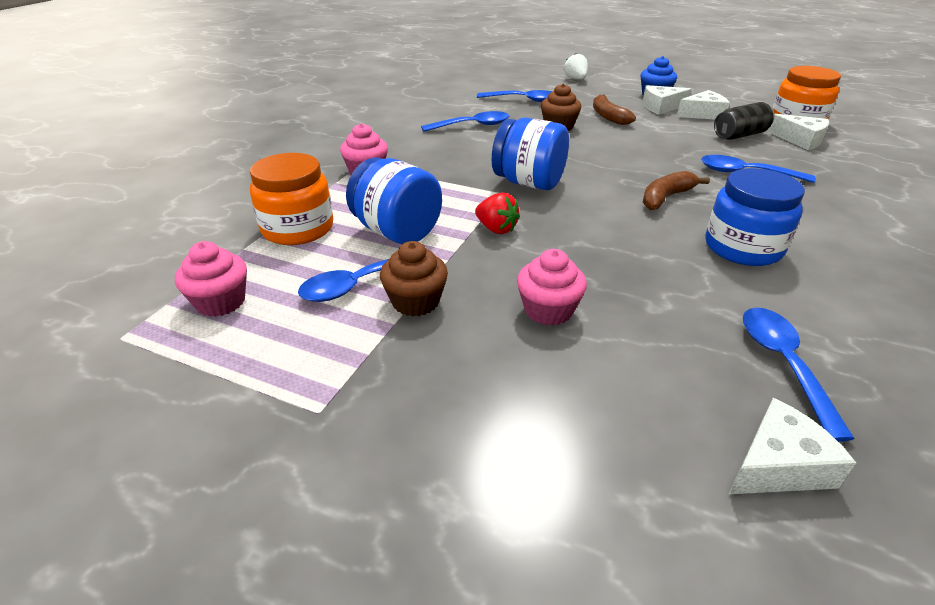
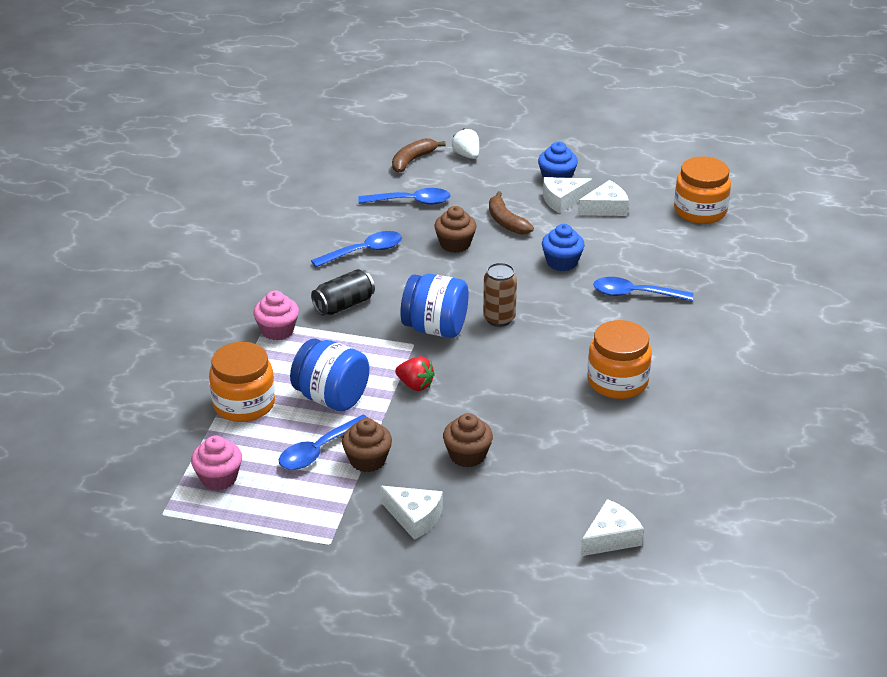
camera: 10 degrees left, 0 degrees up
(548, 310) = (467, 455): pink cupcake -> brown cupcake
(598, 181) = (499, 319): none -> brown can
(663, 145) = (562, 262): none -> blue cupcake
(666, 198) = (560, 333): brown banana -> brown banana (412, 160)
(740, 135) = (638, 239): black can -> black can (344, 305)
(743, 247) = (617, 381): blue jar -> orange jar
(783, 364) = (628, 476): blue spoon -> none
(800, 140) = (696, 241): white cheese -> white cheese (414, 517)

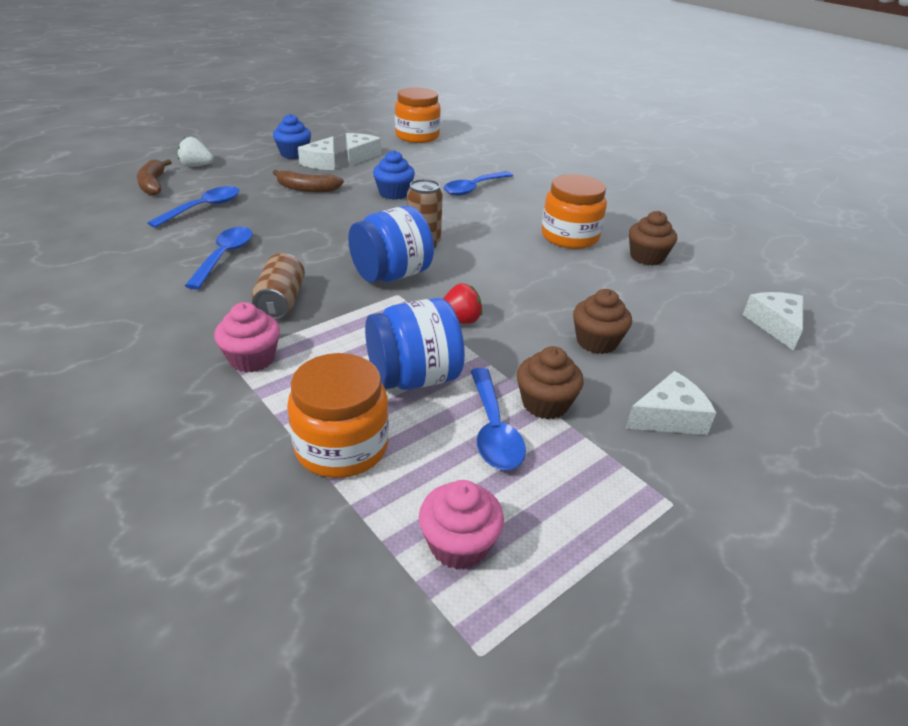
camera: 55 degrees left, 0 degrees up
(344, 305) = (281, 302): black can -> brown can
(455, 244) = (295, 217): brown cupcake -> brown cupcake (647, 257)

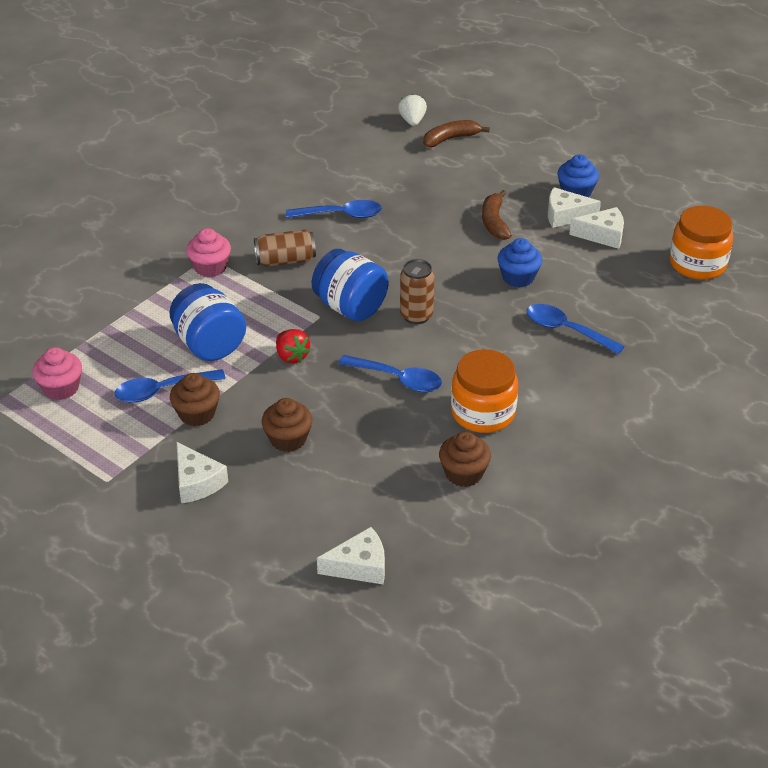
camera: 80 degrees right, 5 degrees up
(196, 166) = (505, 147): white strawberry -> white strawberry (412, 121)
(203, 208) = (419, 178): blue spoon -> blue spoon (397, 379)
(341, 446) = (132, 327): orange jar -> none

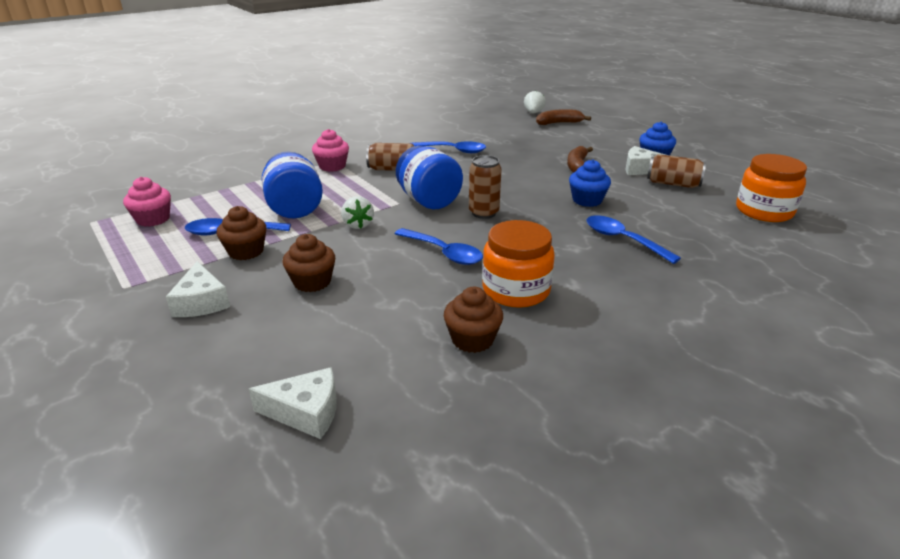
camera: 15 degrees right, 10 degrees down
(291, 356) = (358, 225): red strawberry -> white strawberry
(602, 235) = (673, 184): white cheese -> brown can

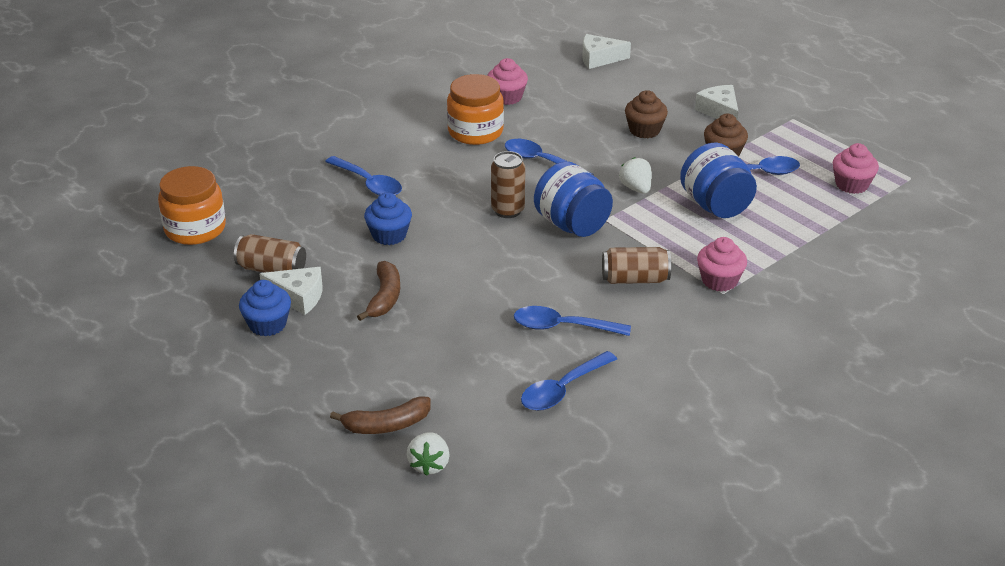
camera: 175 degrees right, 5 degrees up
(459, 130) = (562, 389): none -> blue spoon
(472, 339) = (507, 97): brown cupcake -> pink cupcake

